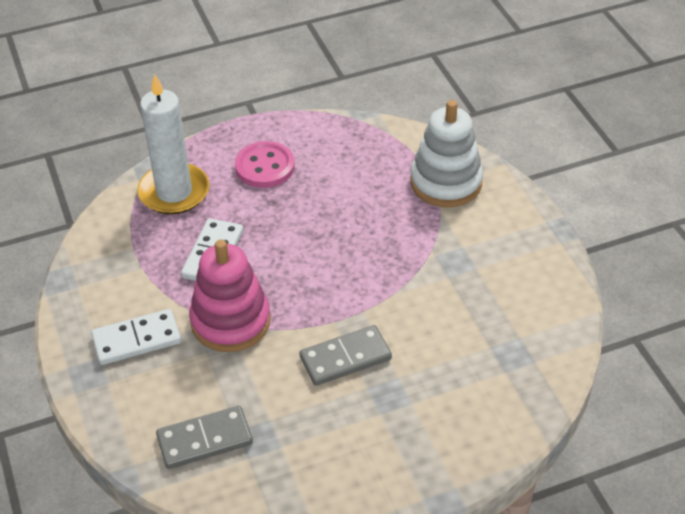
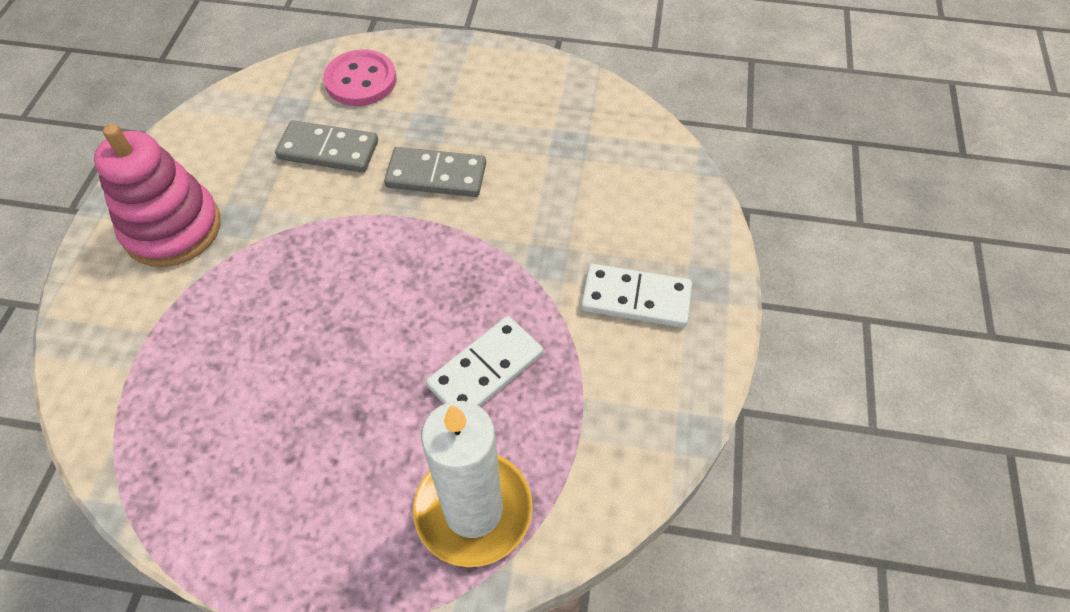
camera: 150 degrees left, 10 degrees up
(204, 439) = (618, 164): grey domino -> grey domino (328, 150)
(230, 321) = (521, 270): pink stacking toy -> pink stacking toy (172, 228)
(265, 166) = (321, 486): pink button -> pink button (361, 80)
(446, 182) = (136, 325): white stacking toy -> none

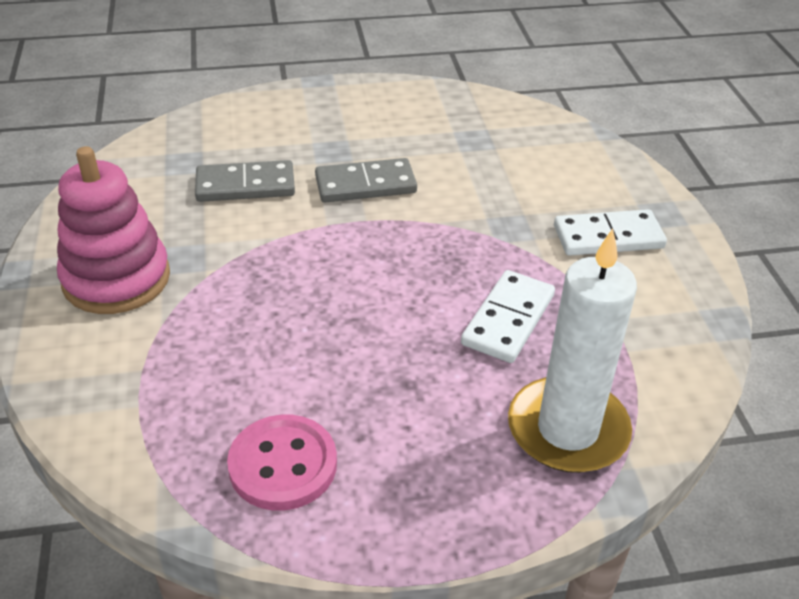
camera: 20 degrees left, 15 degrees down
(361, 80) = (245, 128): pink button -> pink button (283, 465)

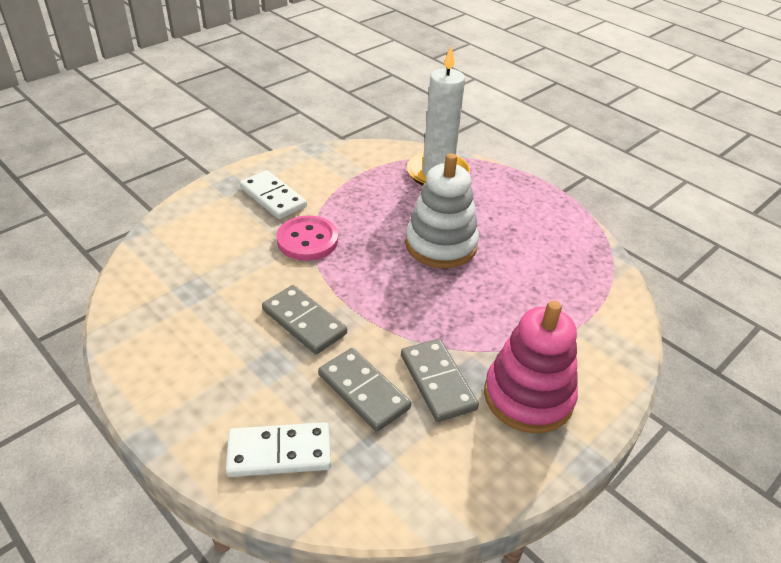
camera: 125 degrees left, 0 degrees up
(203, 231) = (438, 382): none -> grey domino
(283, 465) = (556, 245): pink button -> pink button (307, 240)
(392, 338) = (441, 245): none -> white stacking toy
(508, 319) = (383, 211): white domino -> white domino (279, 452)

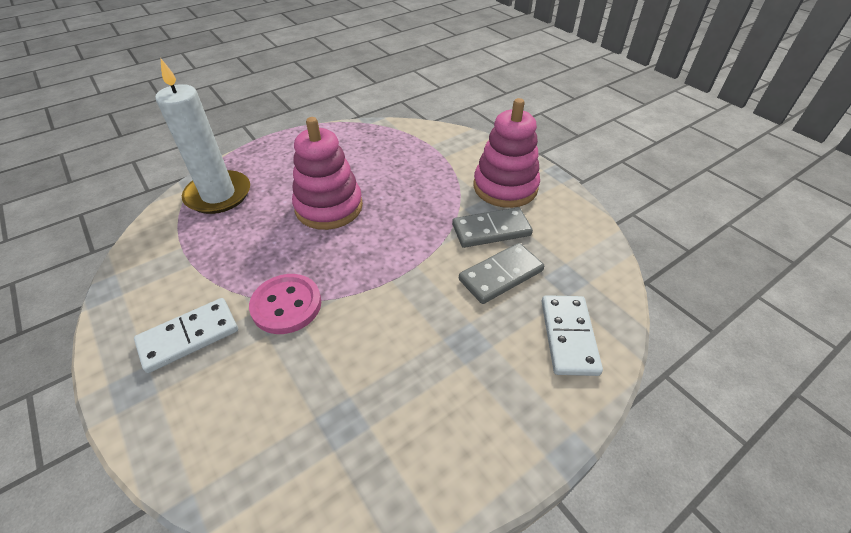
camera: 80 degrees left, 5 degrees up
(304, 322) = (412, 313): grey domino -> none
(441, 245) = (329, 207): white stacking toy -> pink stacking toy

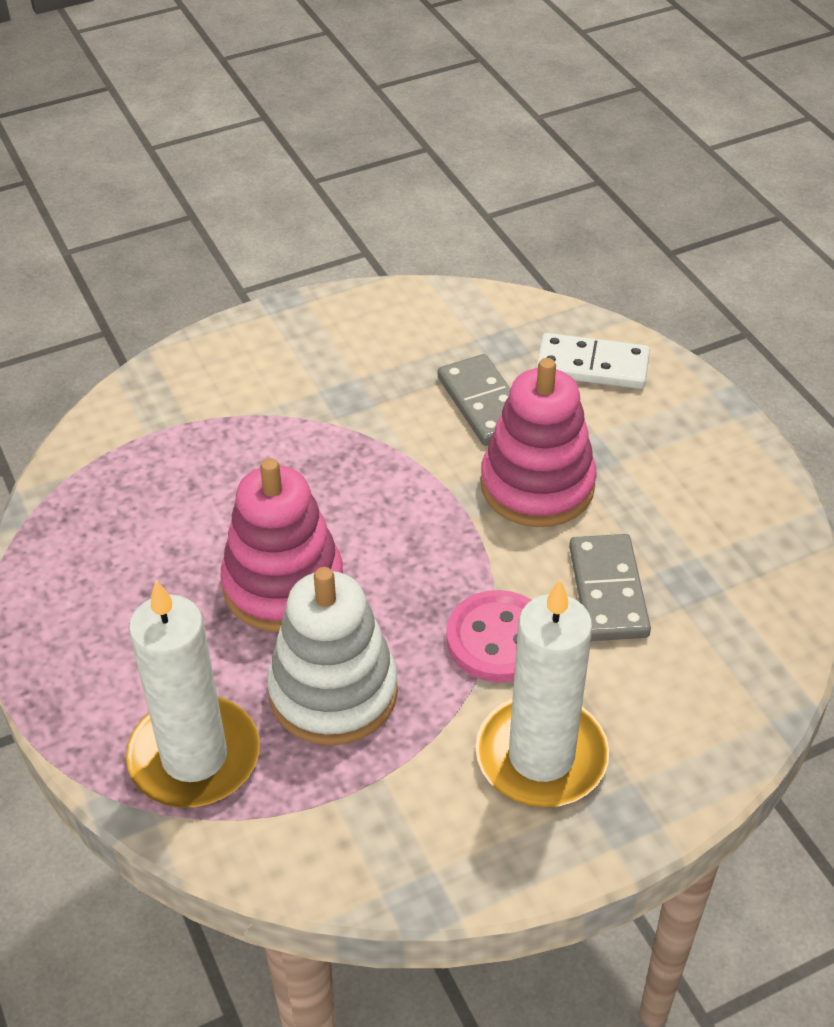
camera: 80 degrees left, 0 degrees up
(189, 337) = (541, 756): white domino -> white candle
(252, 236) = (333, 692): none -> white stacking toy
(491, 230) = (393, 397): grey domino -> grey domino (607, 591)
(505, 187) = (299, 363): pink stacking toy -> pink stacking toy (537, 486)

